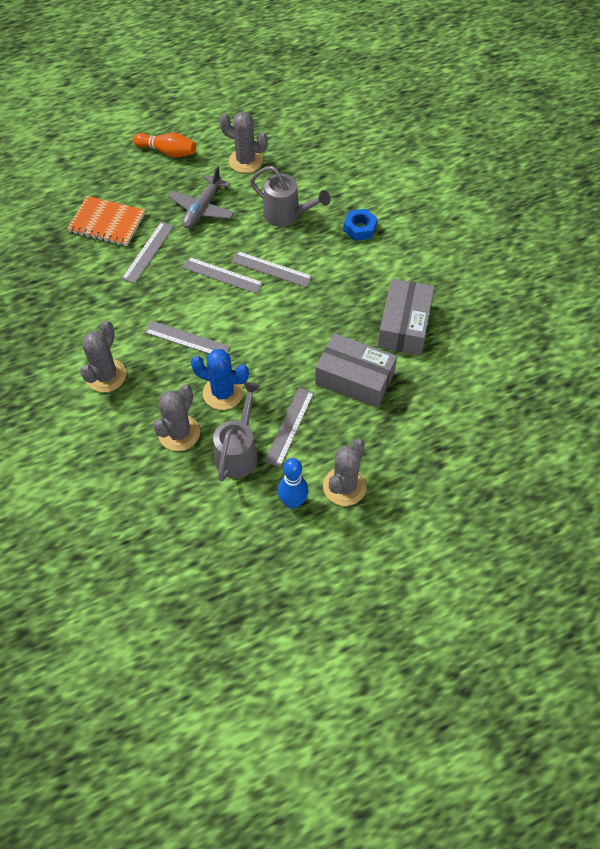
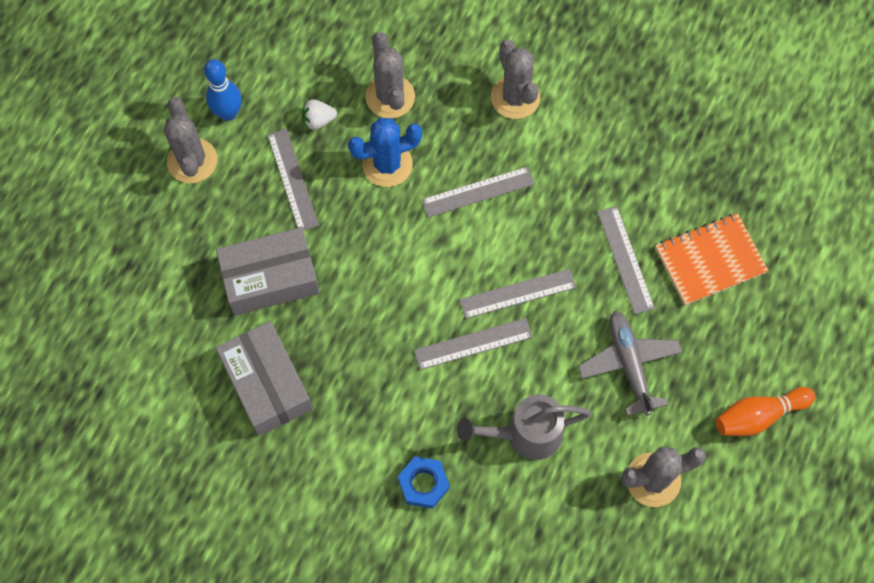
camera: 140 degrees right, 10 degrees up
(238, 452) = (318, 120): grey watering can -> white strawberry

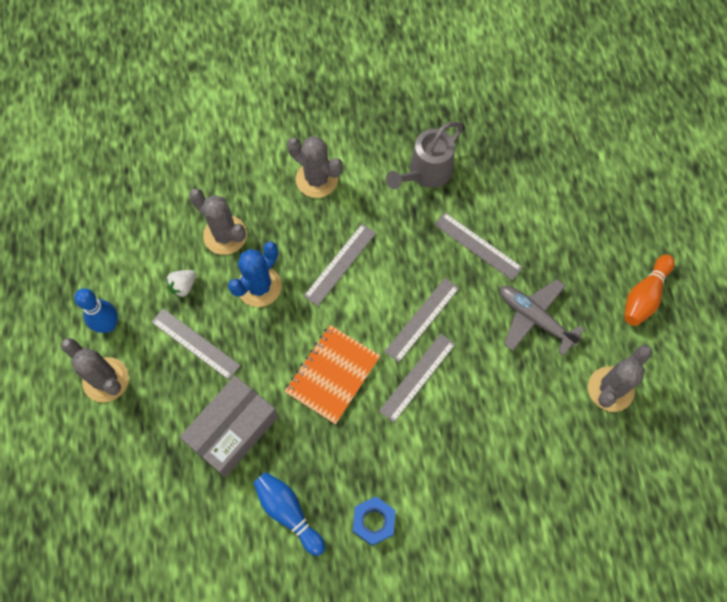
camera: 35 degrees left, 0 degrees up
(267, 384) = (288, 512): grey box -> blue bowling pin
(423, 484) = (458, 506): blue nut -> blue nut (373, 521)
(525, 434) = (501, 418): grey watering can -> grey watering can (425, 173)
(710, 260) = (534, 209): orange notebook -> orange notebook (332, 375)

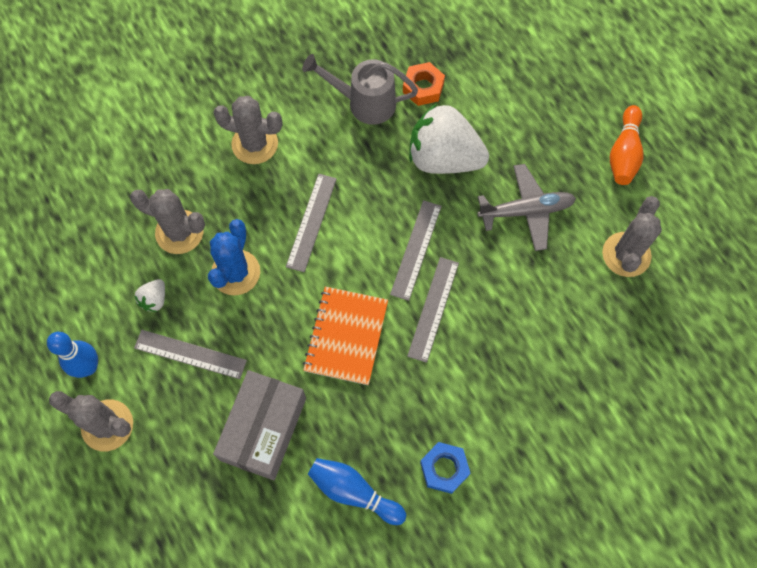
camera: 20 degrees left, 0 degrees up
(425, 173) = (364, 102): grey watering can -> grey watering can turned 75 degrees clockwise
(477, 246) = (444, 158): grey ruler -> white strawberry
(483, 176) = (423, 87): none -> orange nut
(534, 318) = (526, 211): grey plane -> grey plane turned 150 degrees clockwise

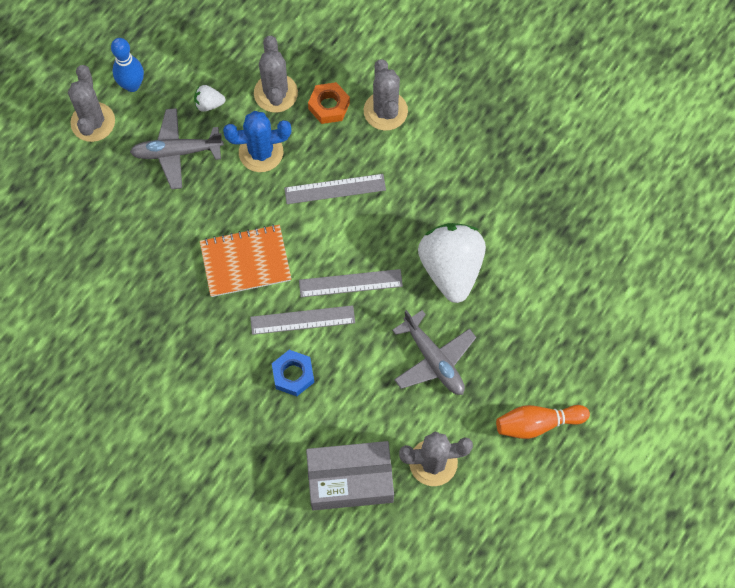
camera: 65 degrees right, 0 degrees up
(190, 354) = (176, 152): grey ruler -> grey plane
(263, 429) = (140, 235): grey box -> grey box (350, 480)
(353, 492) = (119, 324): blue bowling pin -> none
(364, 102) = (472, 179): grey watering can -> none
(423, 87) = (514, 222): orange nut -> orange nut (329, 106)
(444, 469) = (167, 386): blue nut -> blue nut (293, 375)

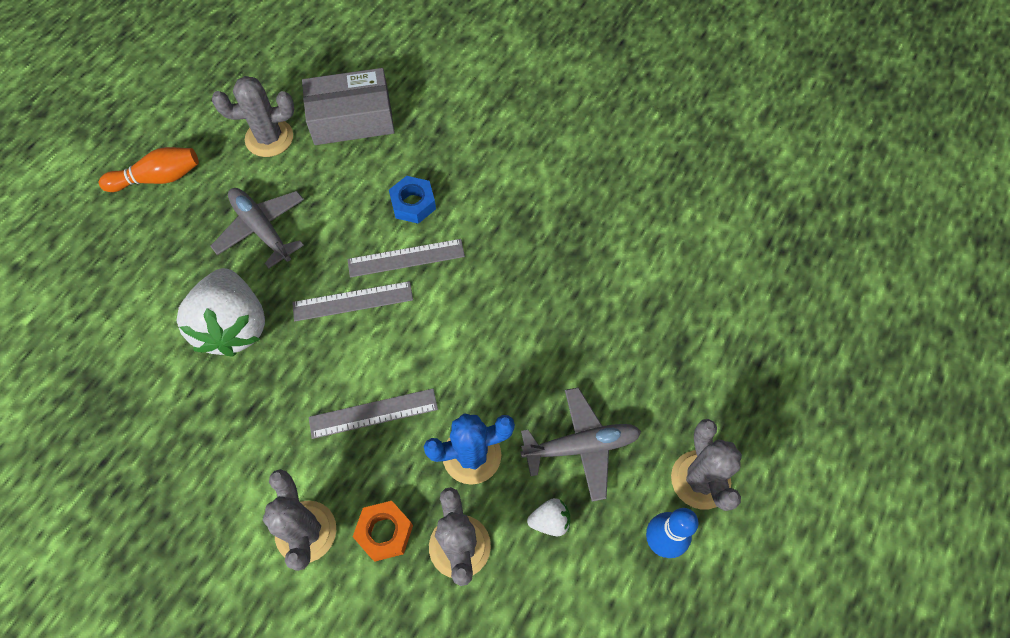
camera: 175 degrees right, 5 degrees down
(245, 261) = (476, 315): orange notebook -> none

